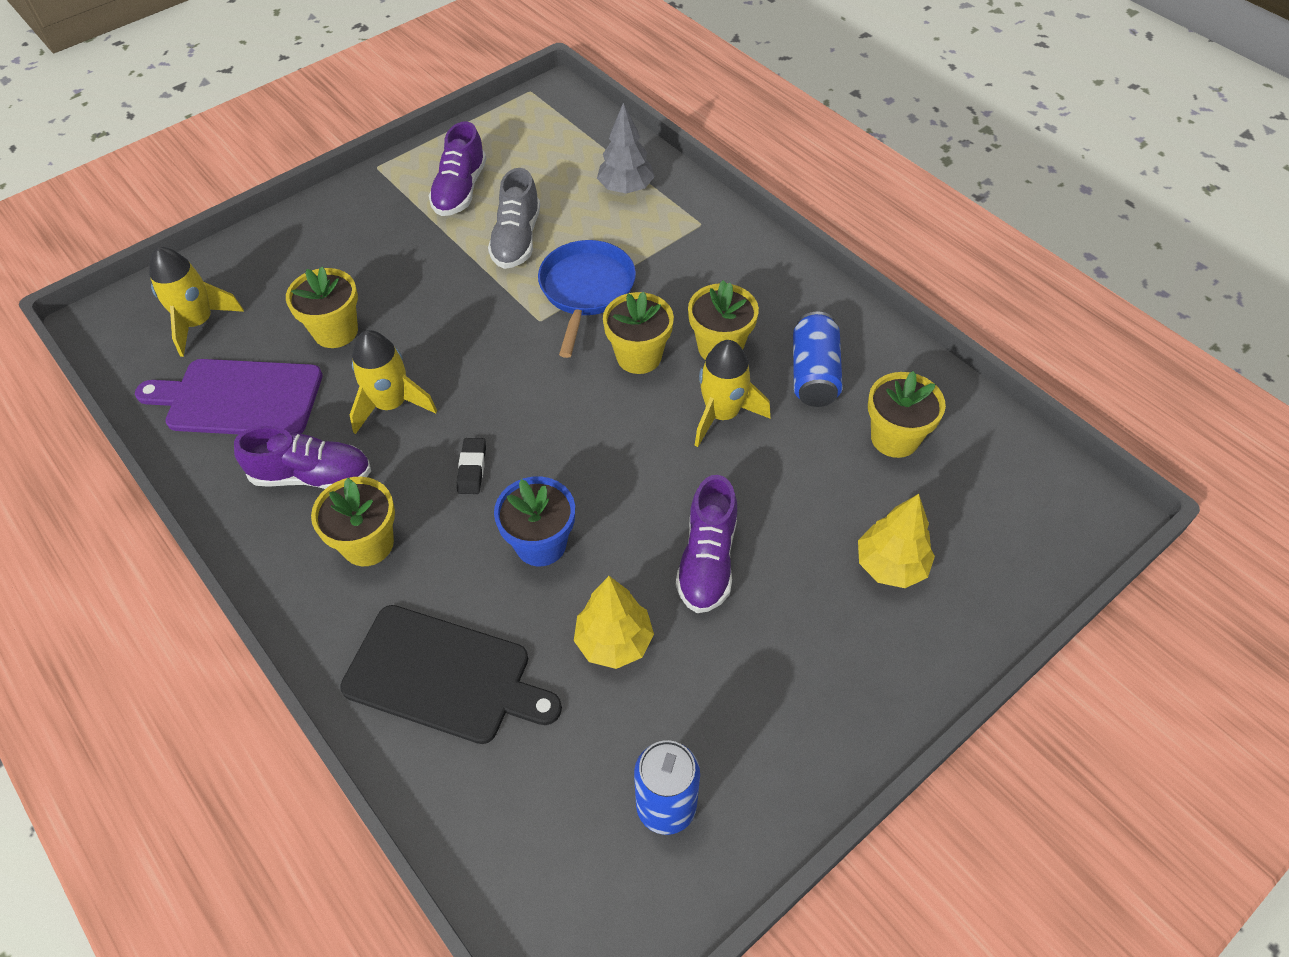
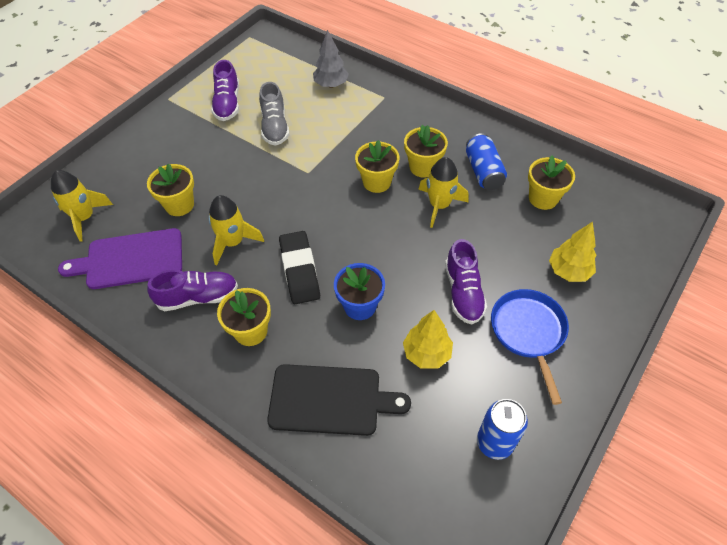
camera: 15 degrees left, 0 degrees up
(472, 468) = (299, 270): black eraser -> black eraser, size x1.97
(586, 290) = (329, 149): blue pan -> blue pan (528, 332)

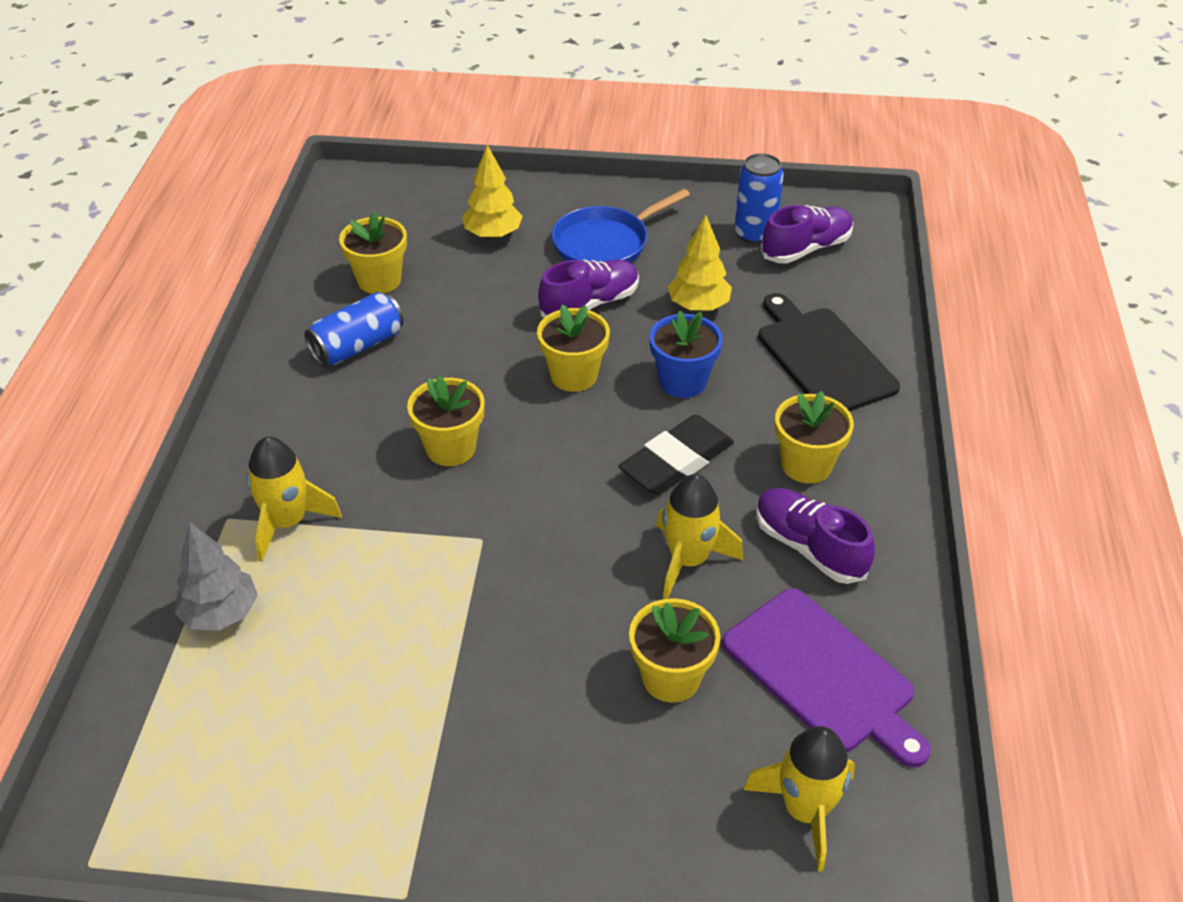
camera: 120 degrees left, 10 degrees down
(227, 104) = (364, 763): purple shoe -> purple shoe (806, 249)
(275, 127) = (393, 642): grey shoe -> none
(423, 167) = (385, 409): yellow flower pot -> yellow flower pot (574, 375)
(439, 205) = (456, 368): yellow rocket -> yellow rocket (287, 522)

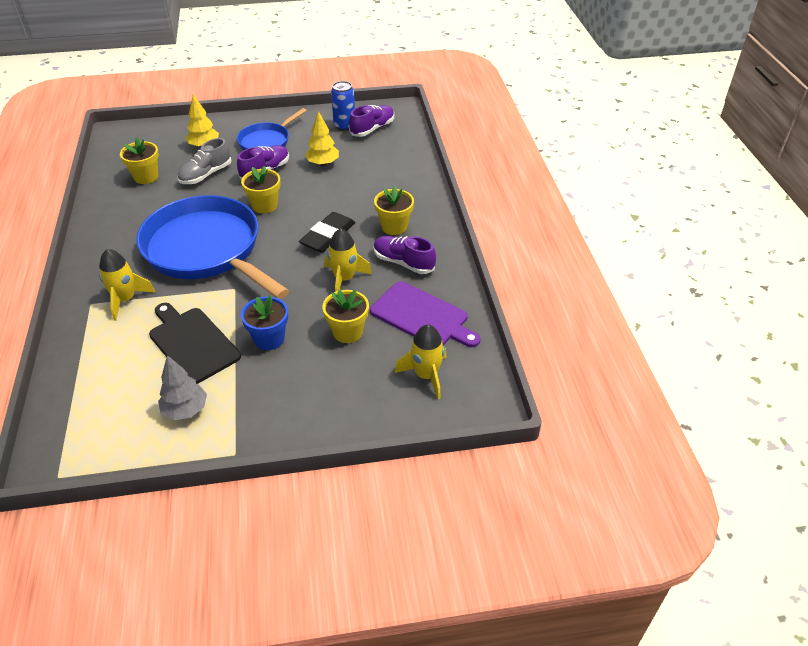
camera: 15 degrees left, 0 degrees up
(221, 614) = (99, 348): grey tree -> grey tree (185, 410)
(357, 346) = (142, 210): blue can -> none
(450, 448) = (207, 250): yellow flower pot -> blue pan
(483, 294) = (206, 175): none -> grey shoe
(682, 381) = (323, 199): blue flower pot -> blue flower pot (269, 339)
(823, 357) = (392, 177): black cutting board -> black cutting board (192, 343)

